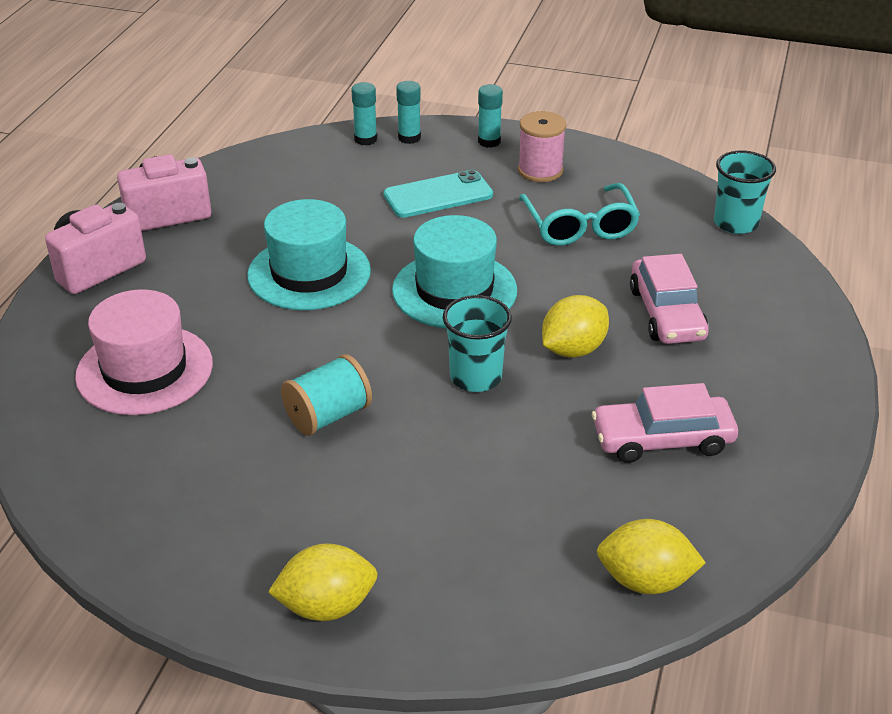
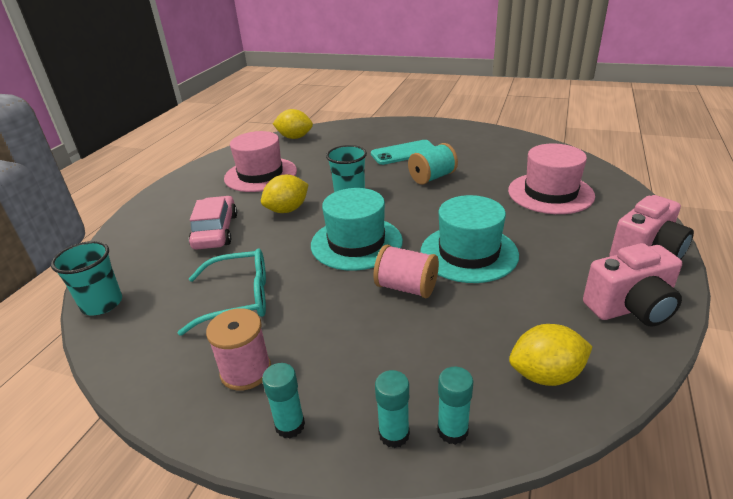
camera: 175 degrees left, 5 degrees down
(326, 606) = (419, 128): yellow lemon -> yellow lemon (546, 375)
(391, 235) = (406, 287): none -> pink spool
(438, 195) = (362, 334): turquoise phone -> turquoise phone (404, 153)
(580, 226) = (239, 299): turquoise glasses -> turquoise glasses turned 90 degrees clockwise
(662, 439) = (260, 174): pink car -> pink hat

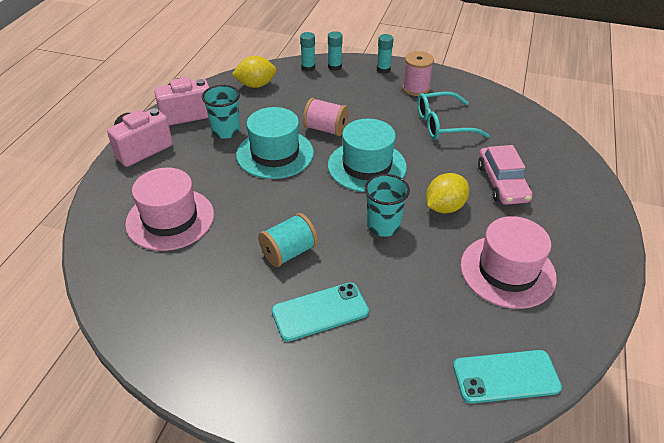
camera: 175 degrees right, 10 degrees up
(102, 304) = (539, 123): turquoise cup -> turquoise cup (226, 131)
(295, 137) = (506, 377): yellow lemon -> turquoise phone

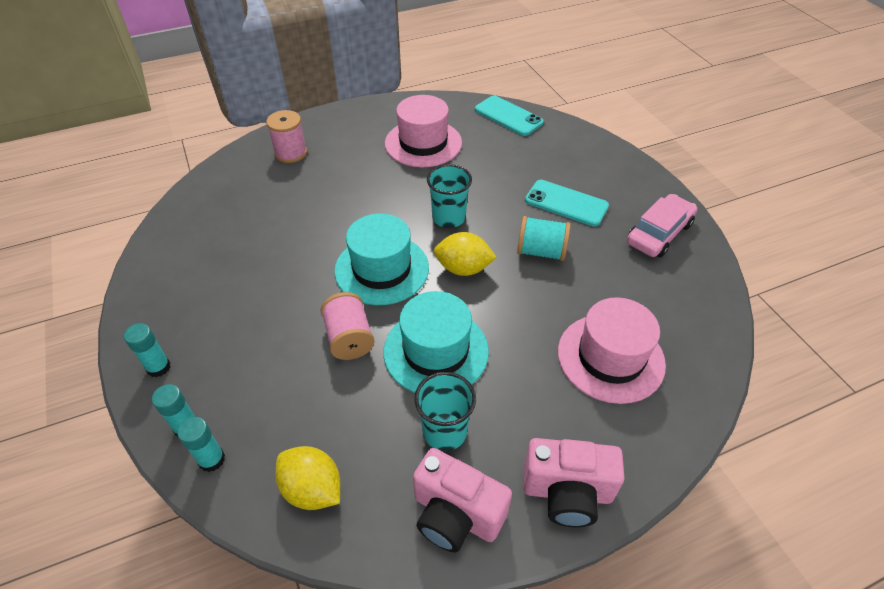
camera: 130 degrees left, 5 degrees up
(415, 88) = (189, 310): pink spool -> pink spool (291, 153)
(442, 124) = (255, 253): turquoise glasses -> none
(444, 207) = (387, 197): yellow lemon -> yellow lemon (463, 268)
(502, 183) = (321, 180): pink car -> pink car (659, 233)

